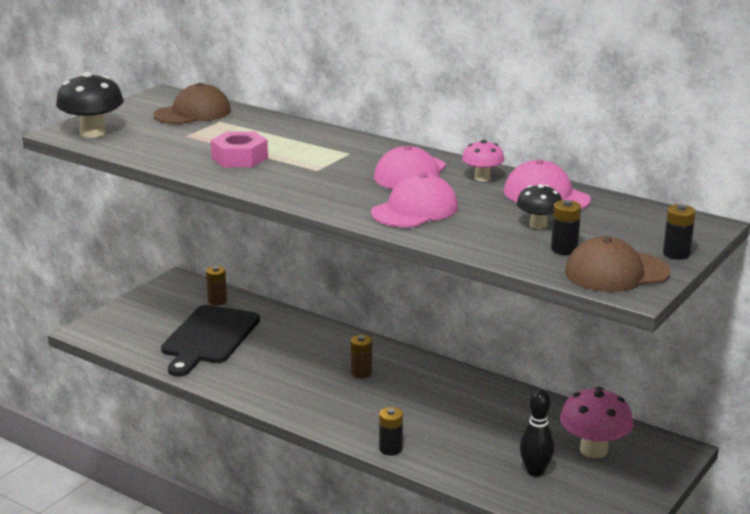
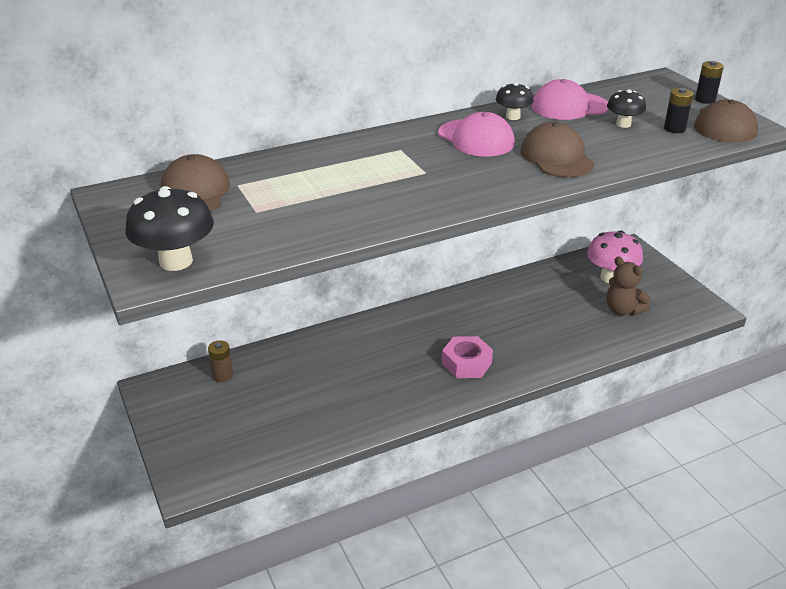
camera: 60 degrees left, 10 degrees up
(209, 338) = (288, 402): black cutting board -> none
(239, 158) = (354, 199): pink nut -> pink nut (466, 363)
(361, 373) = (428, 338): brown battery -> none
(390, 449) = (552, 363): black battery -> none
(415, 210) = (556, 157): pink cap -> brown cap
(482, 178) = (513, 117): pink mushroom -> black mushroom
(535, 471) = (622, 310): black bowling pin -> brown teddy bear

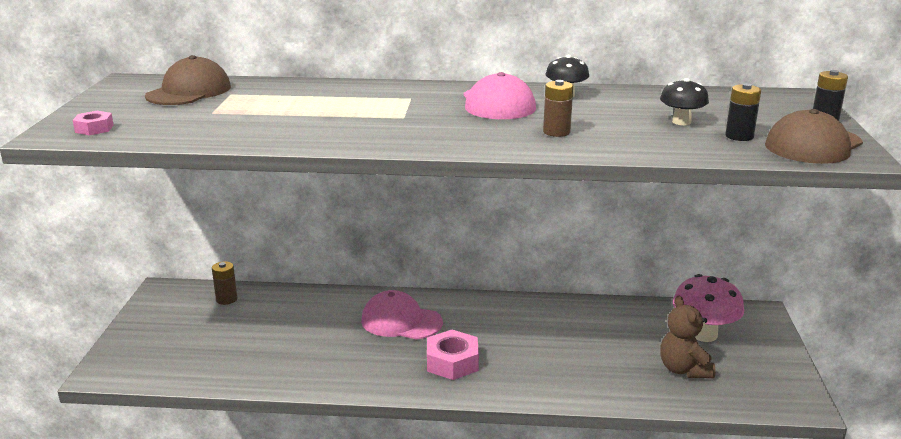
camera: 30 degrees right, 10 degrees down
(176, 261) = (94, 128): black mushroom -> pink nut
(556, 157) = (556, 132): brown cap -> brown battery
(569, 106) = (643, 98): pink cap -> pink cap (401, 321)

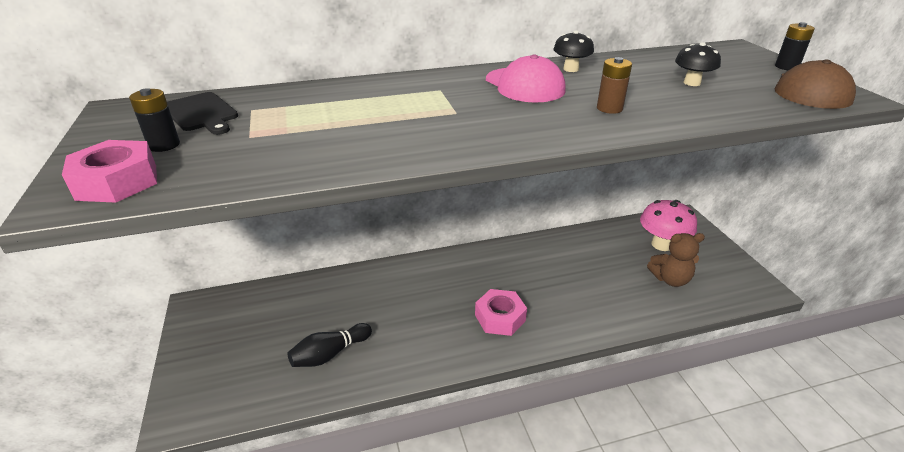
camera: 20 degrees left, 10 degrees up
(94, 128) = (117, 182): pink nut -> pink nut, size x1.78
(189, 91) = (201, 113): brown cap -> black cutting board
(226, 299) = (264, 301): brown battery -> none
(261, 354) = (330, 354): none -> black bowling pin
(401, 321) = (434, 287): pink cap -> none
(683, 369) = (670, 279): brown teddy bear -> brown teddy bear turned 60 degrees counterclockwise
(739, 136) = (751, 90): black battery -> black battery (164, 145)

